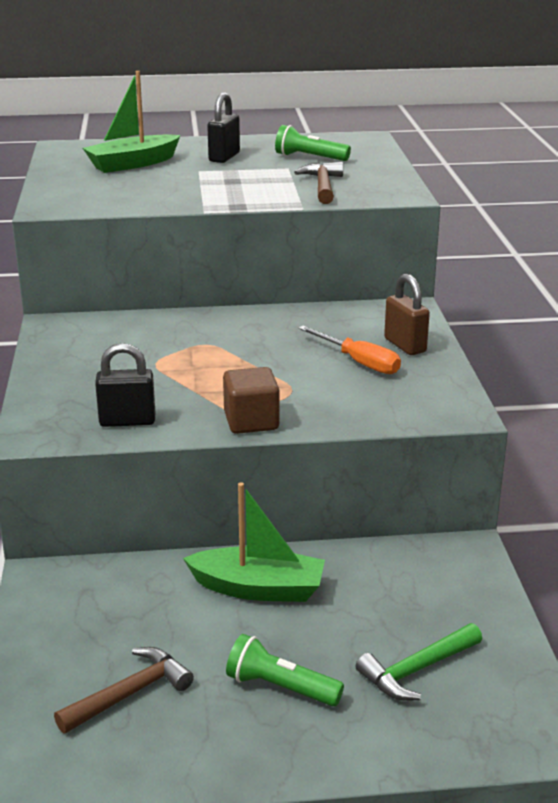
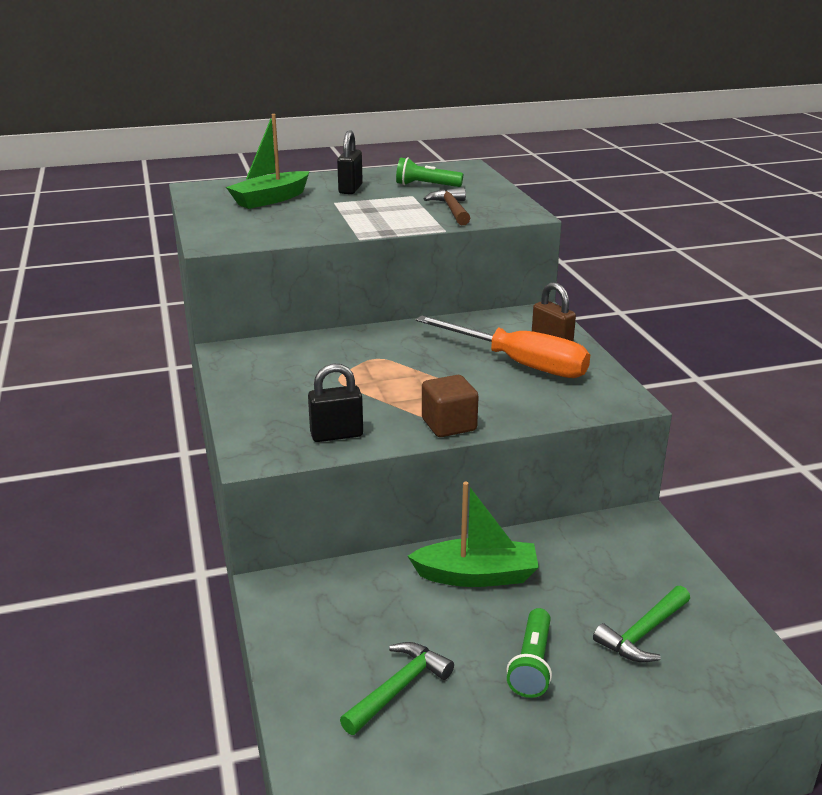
camera: 10 degrees left, 0 degrees up
(130, 693) = (399, 688): brown hammer -> green hammer
(280, 687) = (531, 664): green flashlight -> green flashlight turned 90 degrees counterclockwise
(359, 362) = (519, 364): orange screwdriver -> orange screwdriver, size x1.70

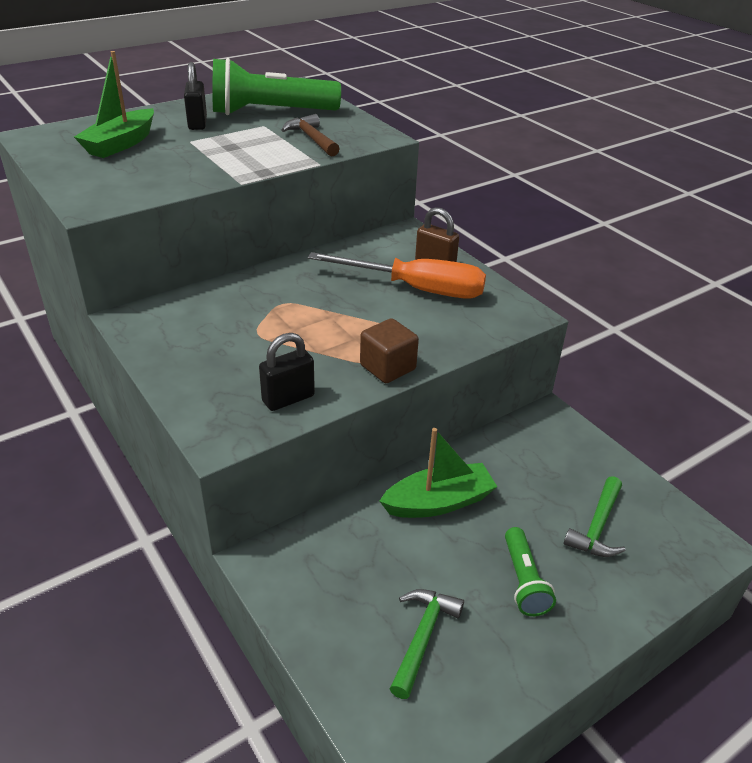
camera: 20 degrees left, 10 degrees up
(426, 186) = (271, 112): green flashlight -> green flashlight, size x1.95

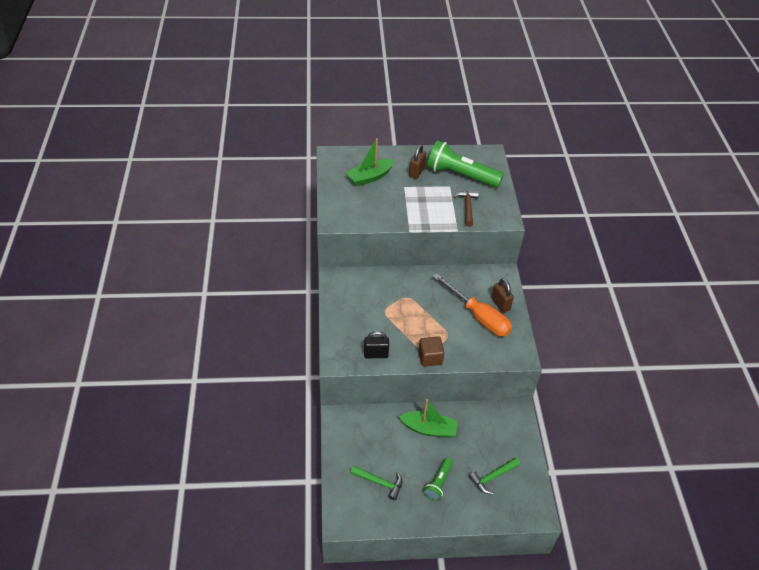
camera: 30 degrees right, 10 degrees up
(197, 123) = (416, 172): black padlock -> brown padlock
(422, 637) = (380, 482): green hammer -> green hammer turned 60 degrees clockwise

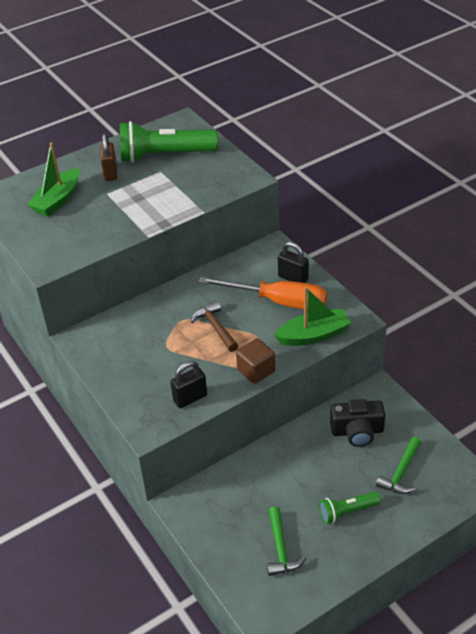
camera: 25 degrees left, 5 degrees down
(380, 482) = (281, 549): green hammer -> green hammer turned 90 degrees clockwise
(429, 429) = (295, 459): green boat -> green boat (313, 335)
(438, 483) = (347, 511): green flashlight -> green flashlight turned 75 degrees clockwise
(467, 207) = (197, 184): brown hammer -> brown hammer (215, 327)
(483, 432) = (357, 431): none -> black camera
(500, 304) = (293, 278): brown padlock -> black padlock

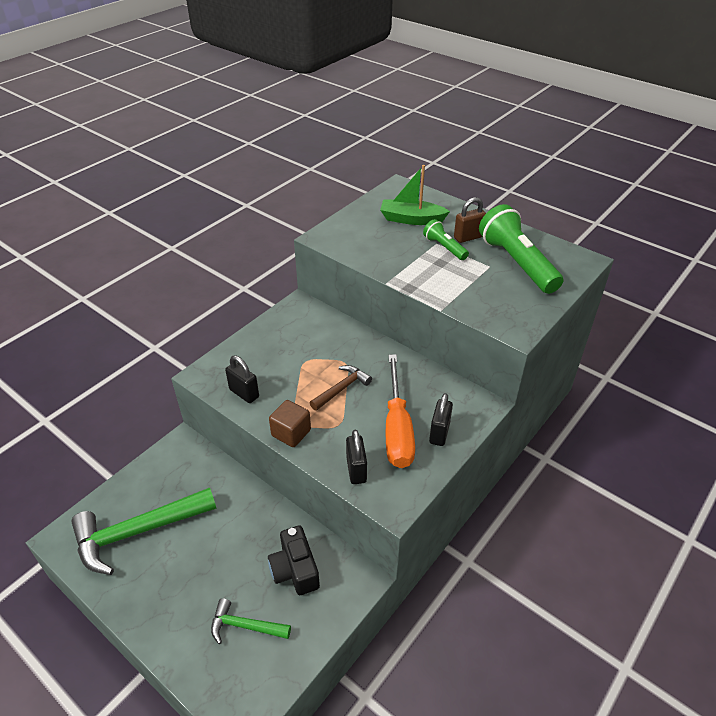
camera: 70 degrees right, 0 degrees up
(281, 549) = (137, 532): green hammer -> green hammer, size x1.92
(313, 335) = (356, 470): green boat -> black padlock
(347, 511) = (186, 581): green flashlight -> green flashlight (444, 247)

